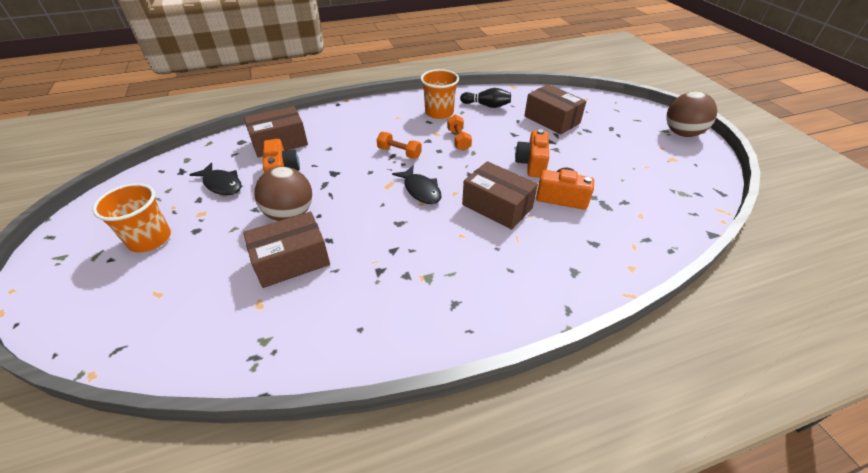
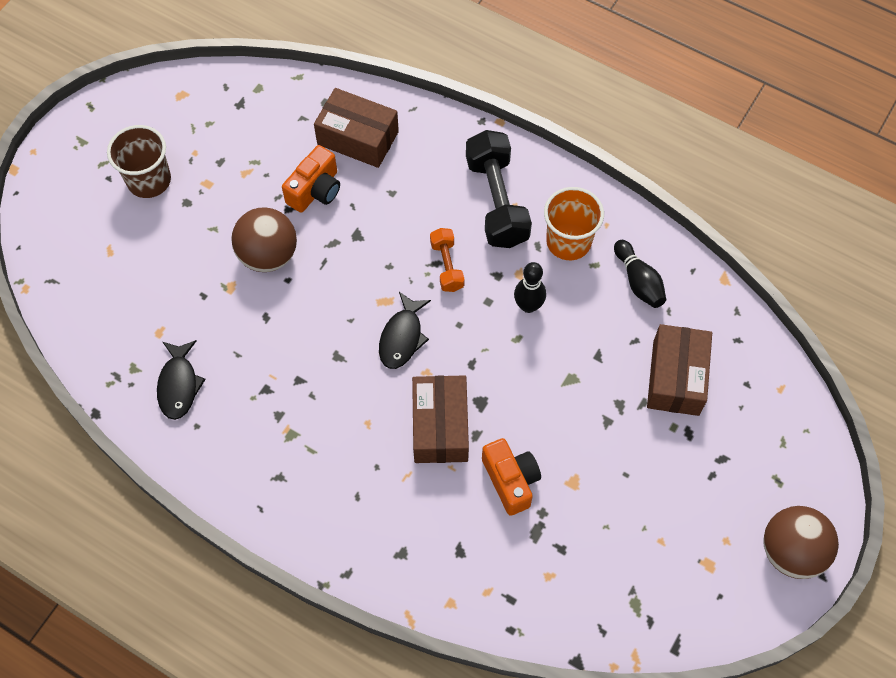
camera: 50 degrees right, 20 degrees up
(150, 239) = (149, 180): orange cup -> brown cup
(221, 184) = (254, 157): black fish -> black fish (179, 385)
(291, 260) = (219, 311): brown box -> none
(386, 121) = (496, 201): none -> black dumbbell
(458, 140) = (528, 306): orange dumbbell -> black bowling pin
(531, 164) = (550, 413): orange camera -> none

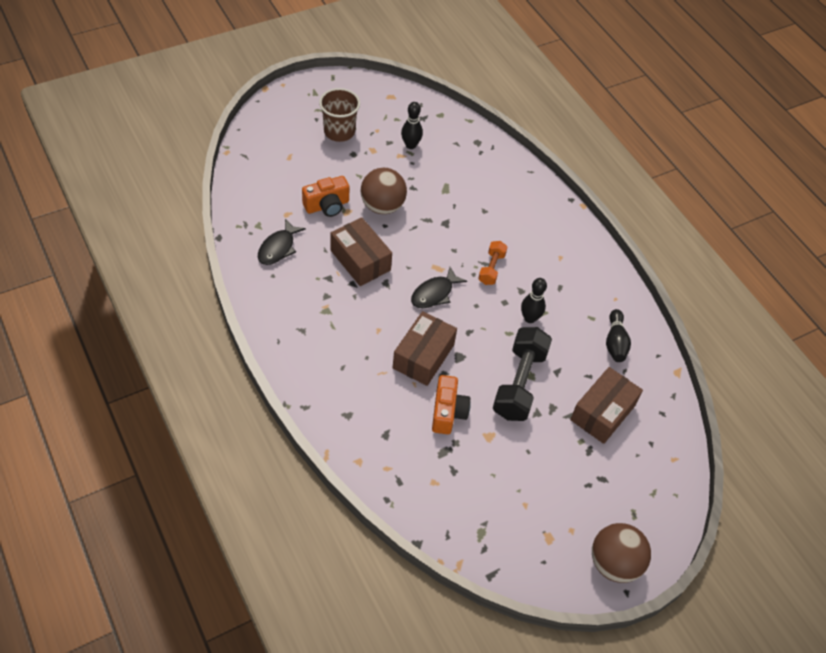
camera: 25 degrees right, 10 degrees down
(249, 151) = (410, 145): none -> black bowling pin
(315, 190) = (437, 186): orange camera -> orange camera (327, 206)
(358, 138) = (483, 170): brown box -> brown box (360, 260)
(496, 201) = (549, 249): black dumbbell -> black dumbbell (519, 383)
(568, 241) = (582, 295): orange cup -> none

